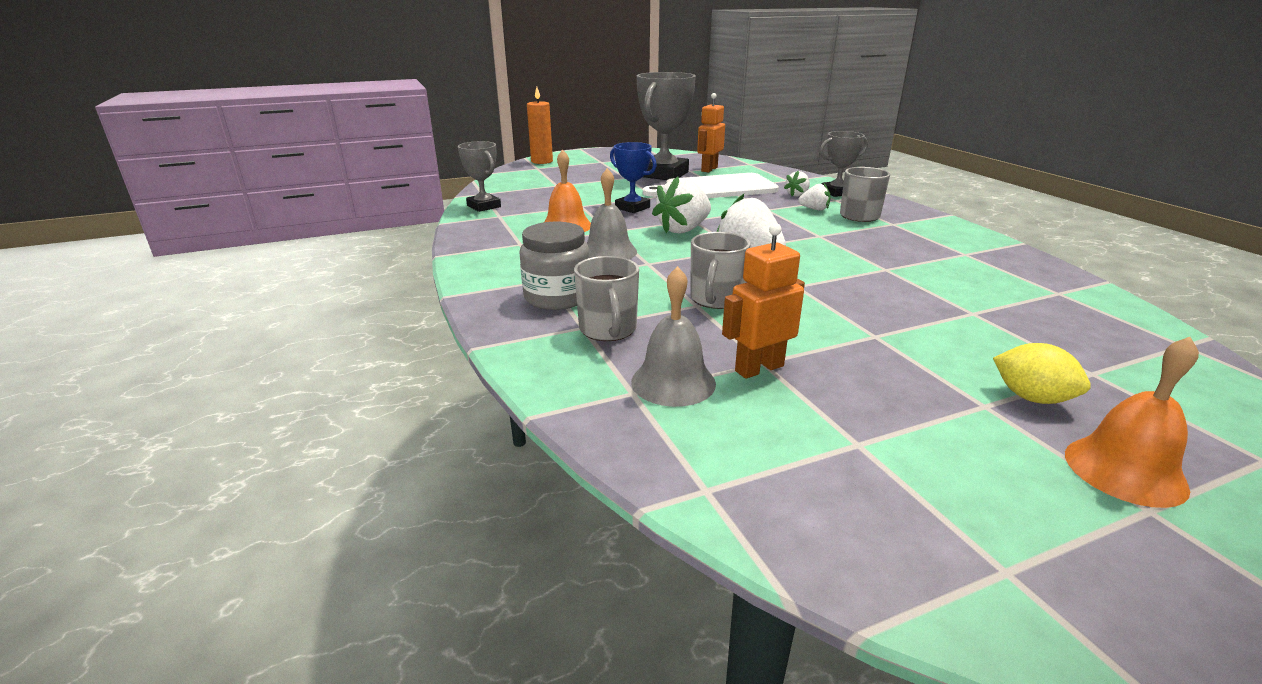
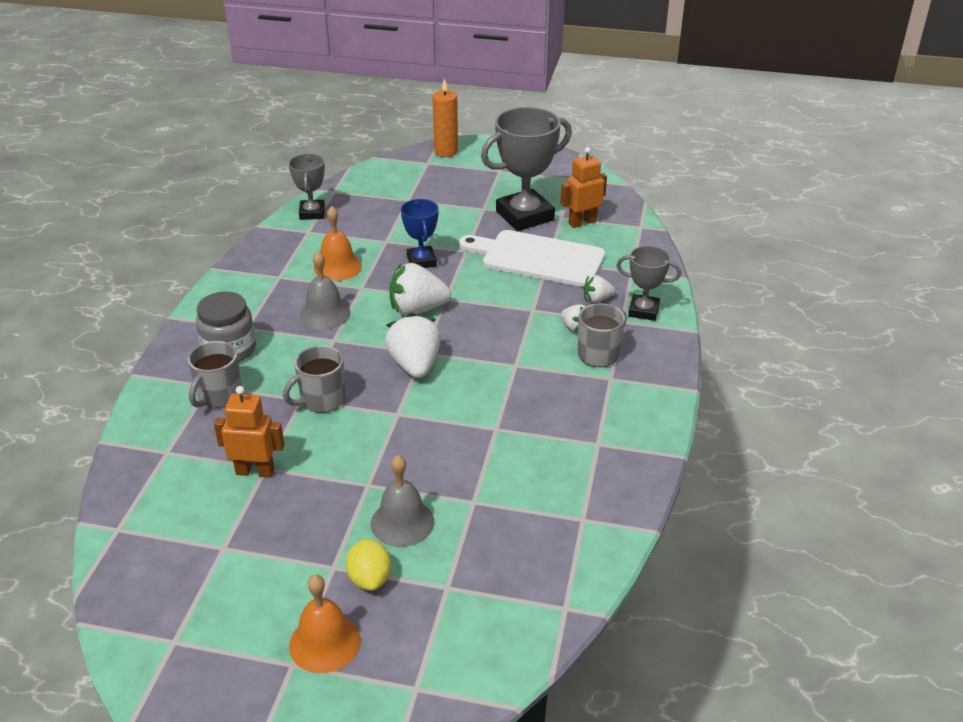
camera: 35 degrees right, 10 degrees up
(673, 382) = (196, 456): grey bell -> grey bell (402, 522)

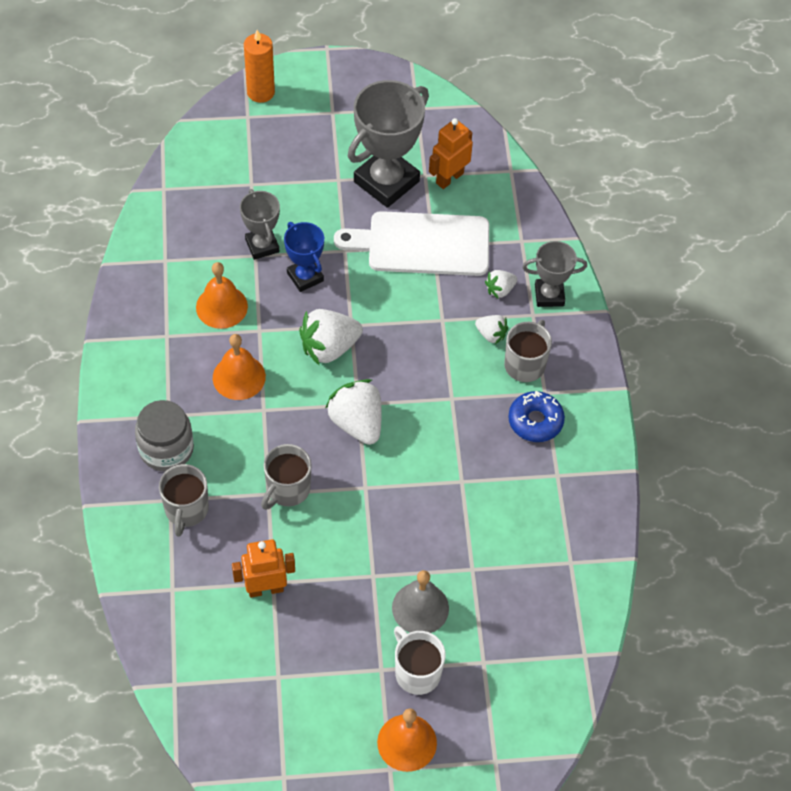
camera: 20 degrees left, 20 degrees up
(312, 213) = (156, 230): grey trophy -> grey trophy (262, 245)
(324, 314) = (239, 377): grey bell -> orange bell
(370, 578) = (417, 672): yellow lemon -> white mug
(592, 397) = (535, 421): none -> blue donut

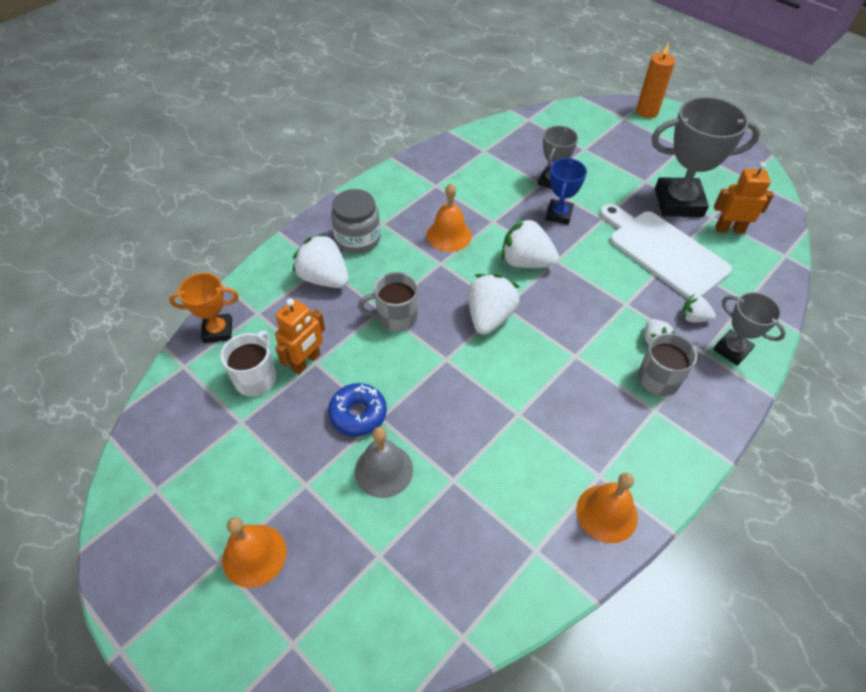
camera: 50 degrees right, 5 degrees down
(161, 633) = (218, 331): none -> orange trophy
(186, 510) = (324, 278): grey mug -> white strawberry
(221, 306) = (486, 194): orange bell -> orange bell (607, 513)
(265, 589) = (306, 362): orange robot -> orange robot turned 90 degrees clockwise
(417, 672) = (325, 512): white mug -> white mug (256, 378)
(535, 421) = (624, 422): blue donut -> blue donut (358, 414)

